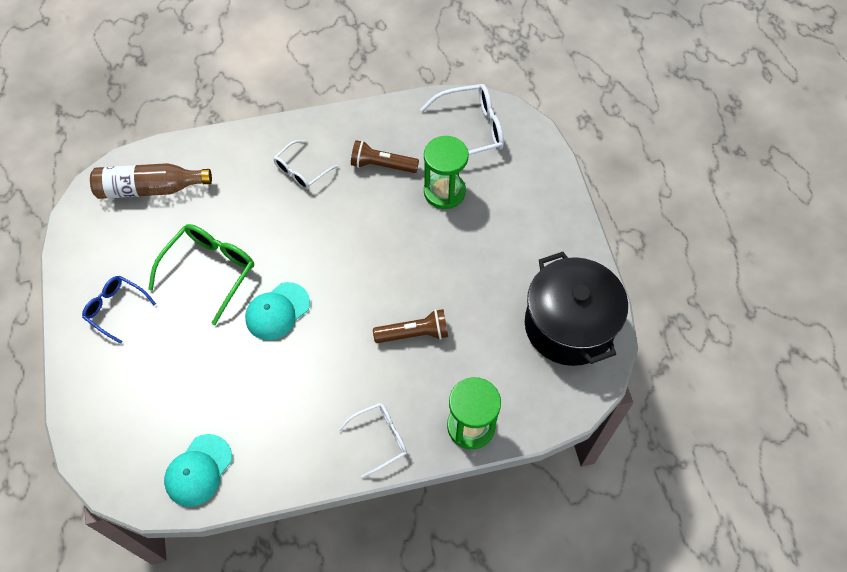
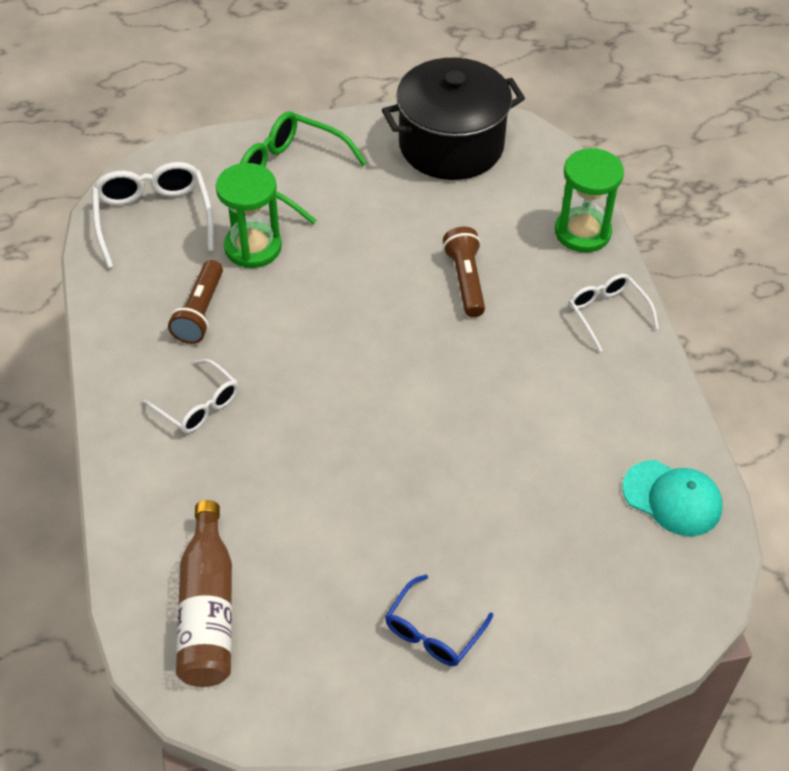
camera: 90 degrees left, 10 degrees down
(209, 271) = (369, 511): green glasses -> green glasses (292, 174)
(277, 311) = (435, 424): turquoise cap -> none

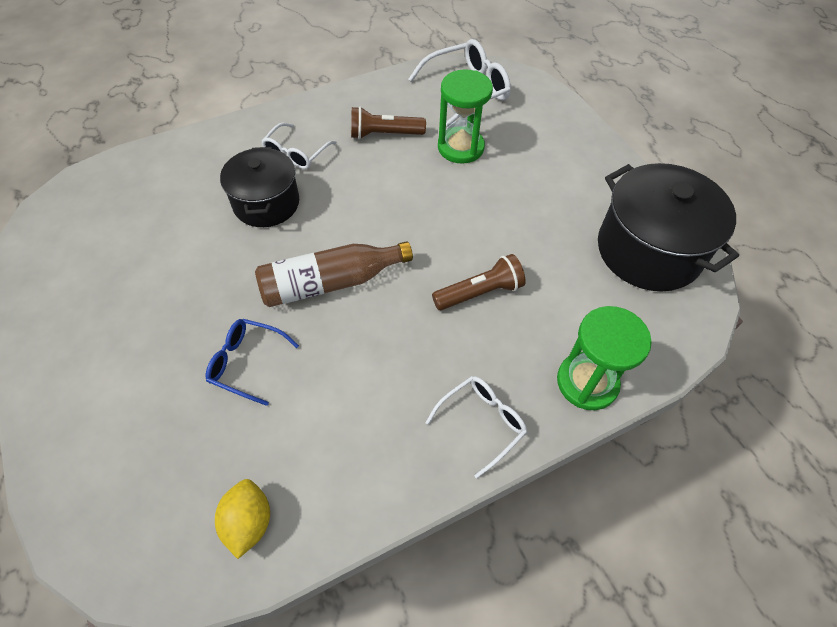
camera: 75 degrees right, 5 degrees up
(207, 610) = (118, 199): brown bottle -> brown bottle (330, 283)
(276, 445) = (266, 203): none -> black pot
(292, 174) = (551, 152): green glasses -> none
(433, 631) = (95, 338): blue glasses -> blue glasses (247, 363)
(672, 498) = (248, 522): turquoise cap -> yellow lemon

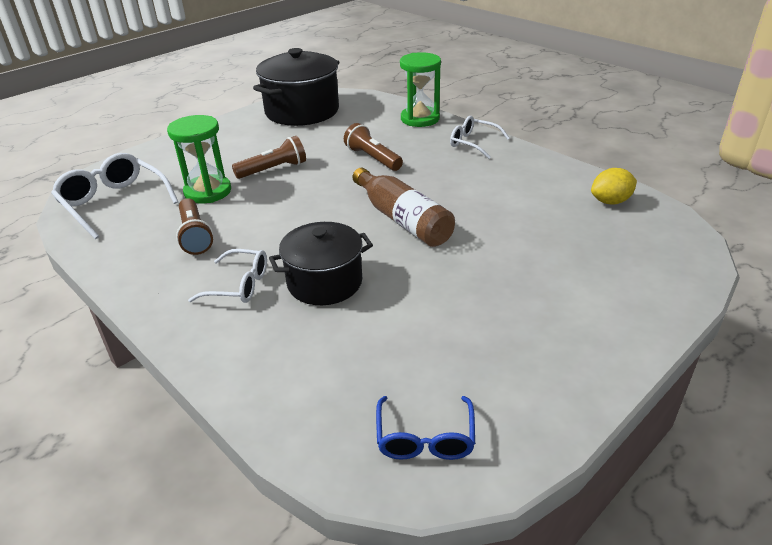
camera: 105 degrees left, 20 degrees down
(247, 363) = (506, 237): blue glasses -> blue glasses (425, 437)
(487, 199) = (273, 169): none -> brown flashlight

